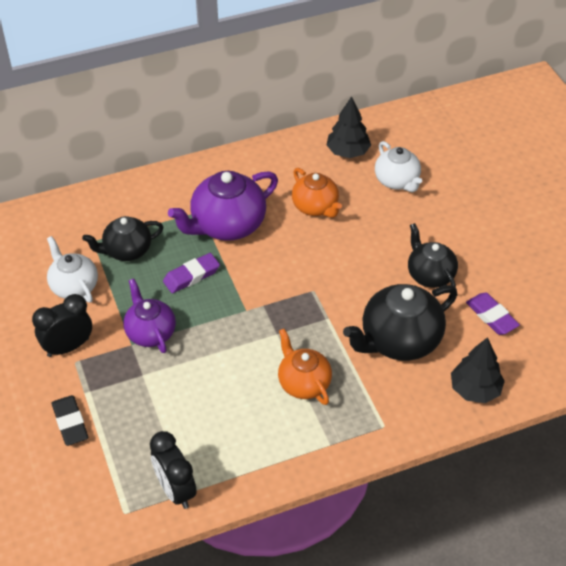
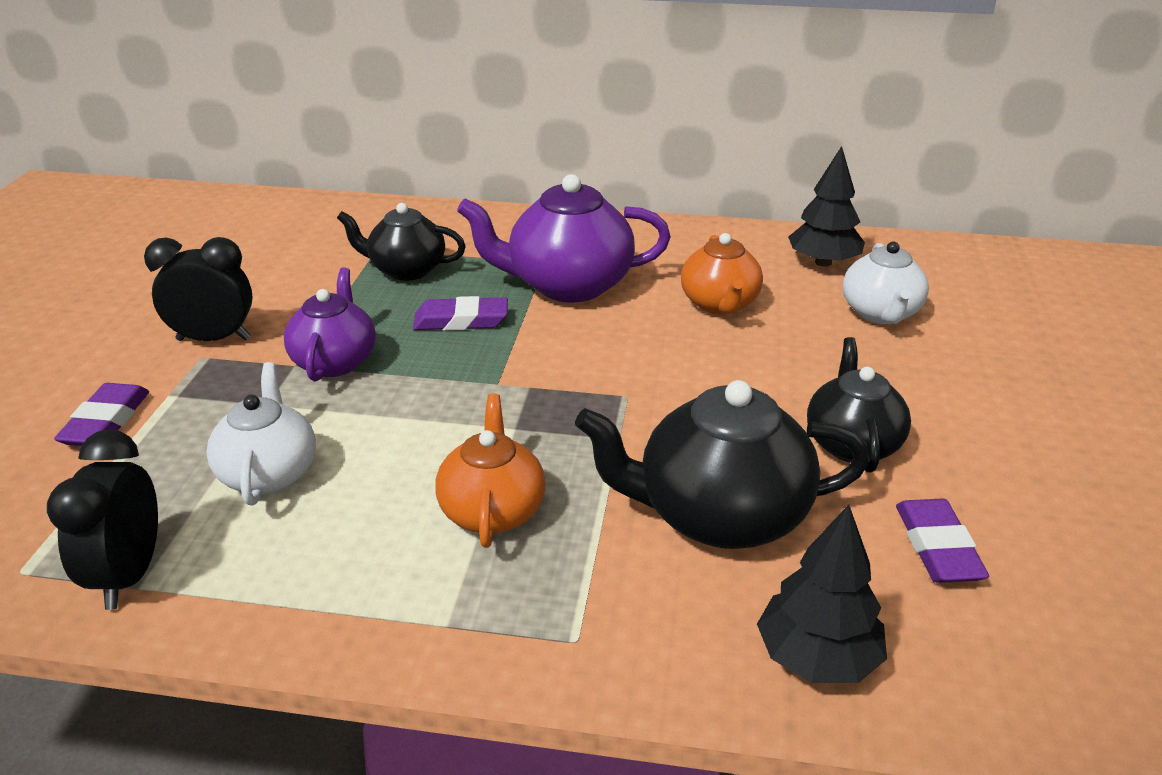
camera: 30 degrees right, 15 degrees down
(70, 423) = (106, 422): black eraser -> purple eraser
(74, 286) = (299, 283): white teapot -> white teapot (269, 473)

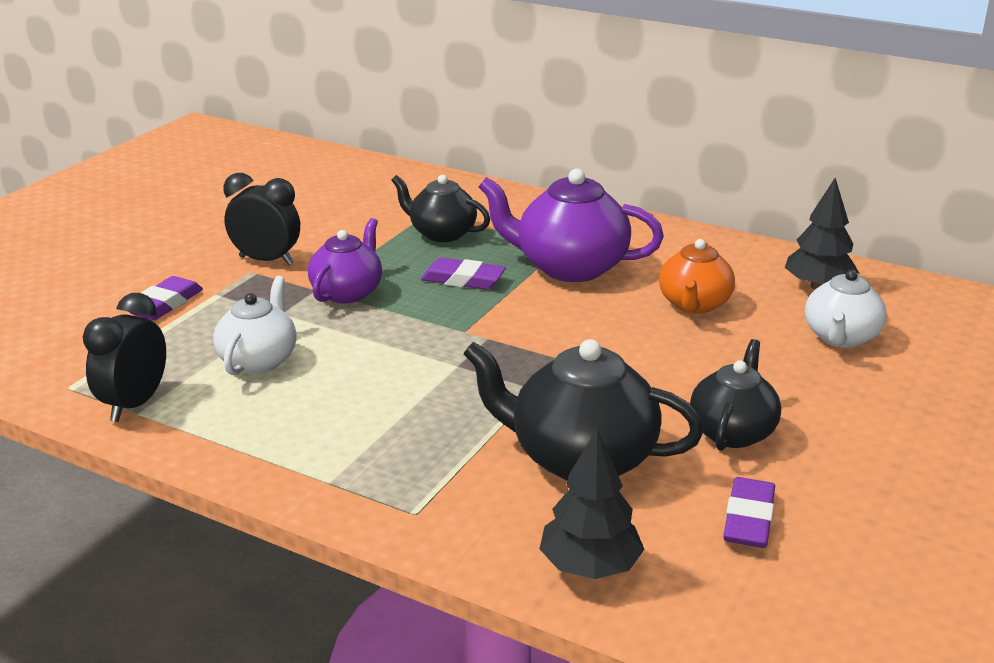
camera: 20 degrees right, 5 degrees down
(492, 511) = (406, 418): orange teapot -> none

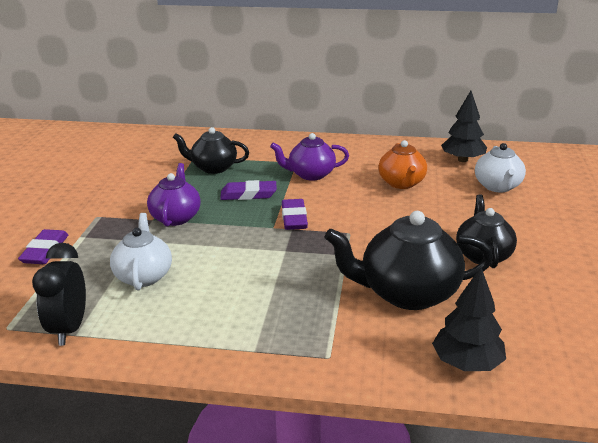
camera: 20 degrees left, 0 degrees up
(266, 260) = (102, 207): black clock -> none
(569, 267) = (310, 174): purple teapot -> purple teapot, size x0.64
(749, 519) = (534, 307): purple eraser -> purple eraser (294, 218)

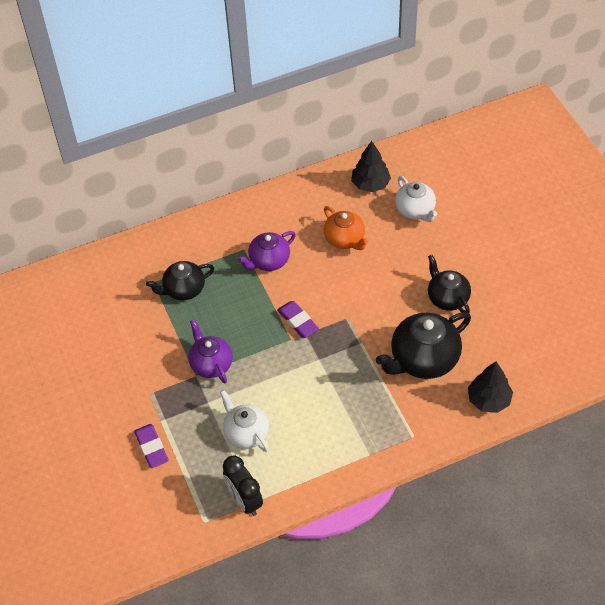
camera: 30 degrees left, 25 degrees up
(248, 194) = (241, 310): purple eraser -> none

